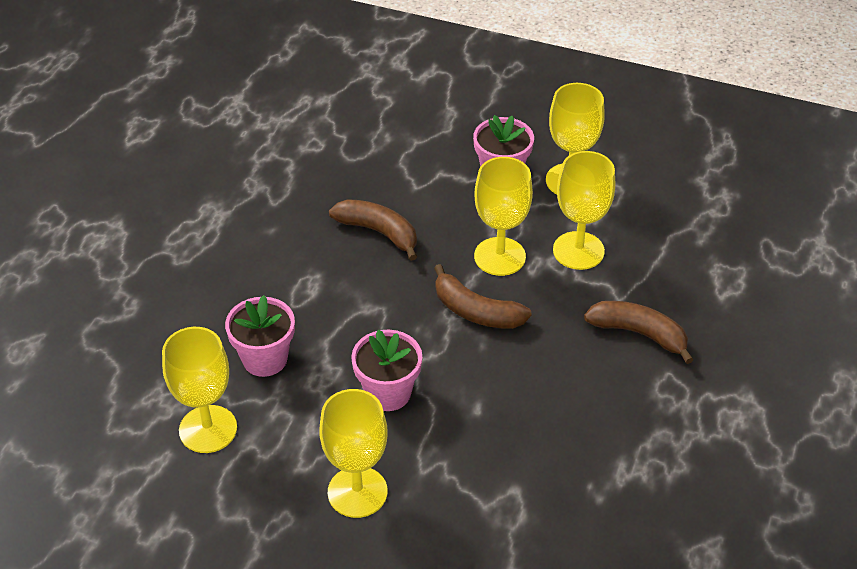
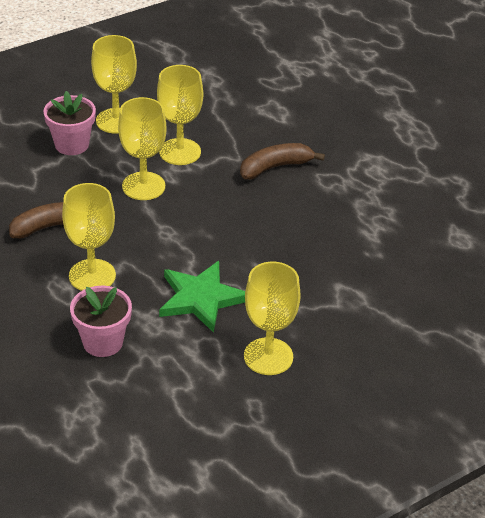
camera: 55 degrees left, 5 degrees down
(208, 429) = (134, 404): yellow goblet -> yellow goblet (92, 275)
(388, 393) = (201, 298): pink flower pot -> green star
(476, 311) = (178, 222): brown banana -> none

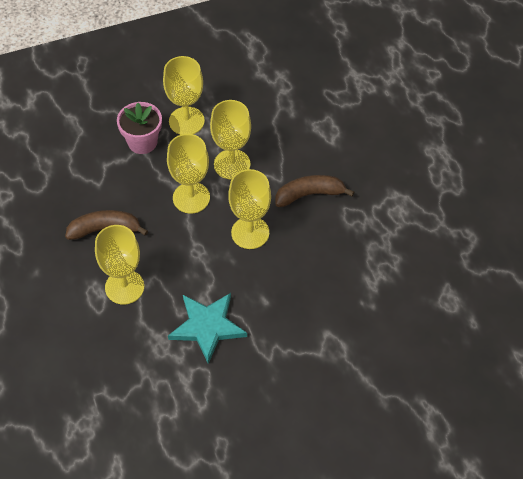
camera: 15 degrees right, 15 degrees up
(103, 342) = (116, 357): pink flower pot -> none
(201, 298) = (207, 327): green star -> turquoise star
(268, 356) = (246, 397): yellow goblet -> yellow goblet (250, 233)

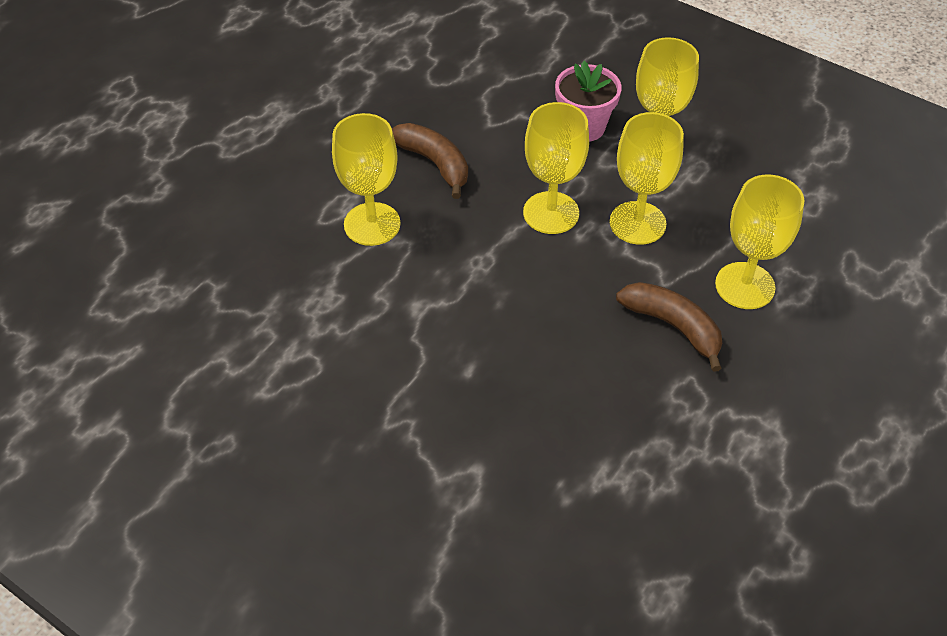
camera: 55 degrees right, 5 degrees down
(207, 327) = (381, 333): turquoise star -> none
(250, 233) = (555, 298): yellow goblet -> yellow goblet (745, 286)

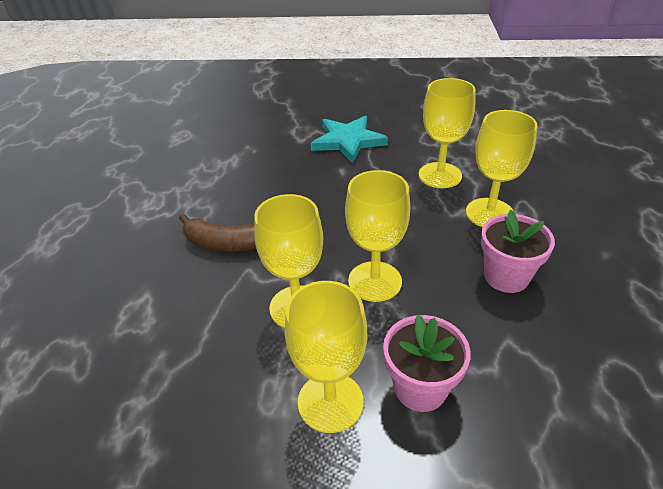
camera: 150 degrees right, 10 degrees down
(414, 425) = (348, 141): none -> turquoise star
(434, 163) = (506, 276): brown banana -> pink flower pot
(745, 286) = (180, 296): yellow goblet -> yellow goblet (440, 175)

